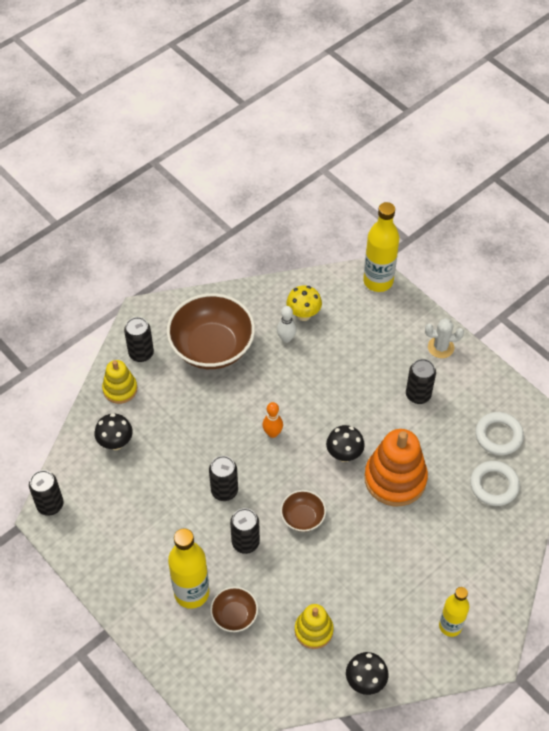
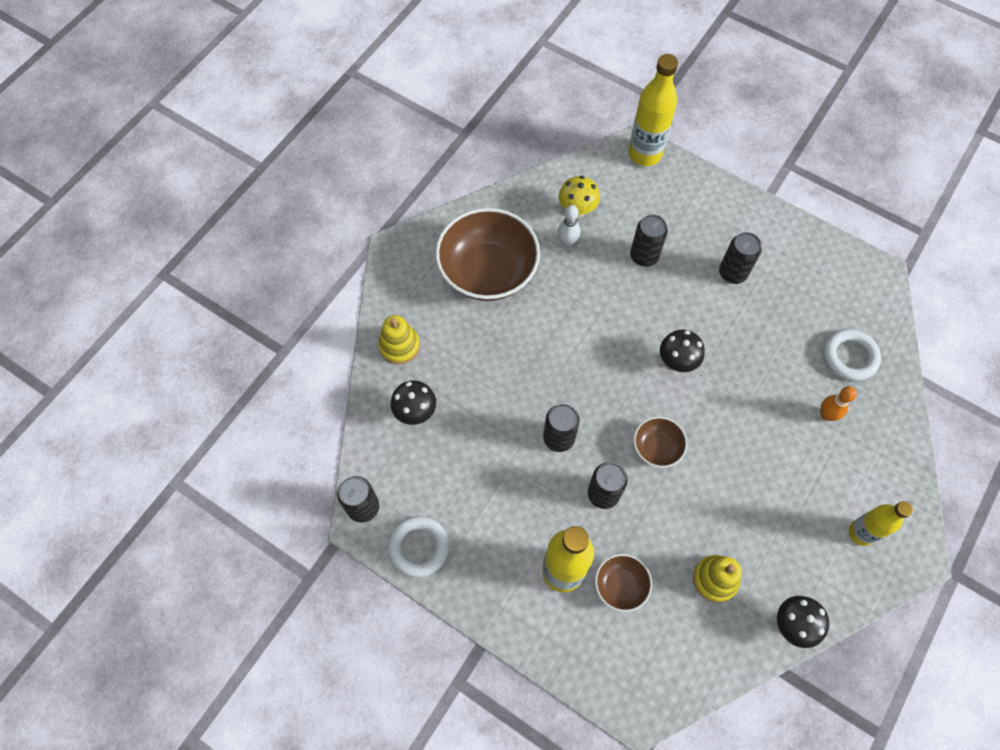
camera: 15 degrees left, 10 degrees up
(141, 353) = (410, 298): black can -> black can (644, 256)
(272, 433) = (589, 356): orange bowling pin -> orange bowling pin (826, 415)
(395, 479) = (742, 376): orange stacking toy -> none
(440, 347) = (737, 213): white cactus -> none
(498, 436) = (834, 299): white ring -> white ring (419, 547)

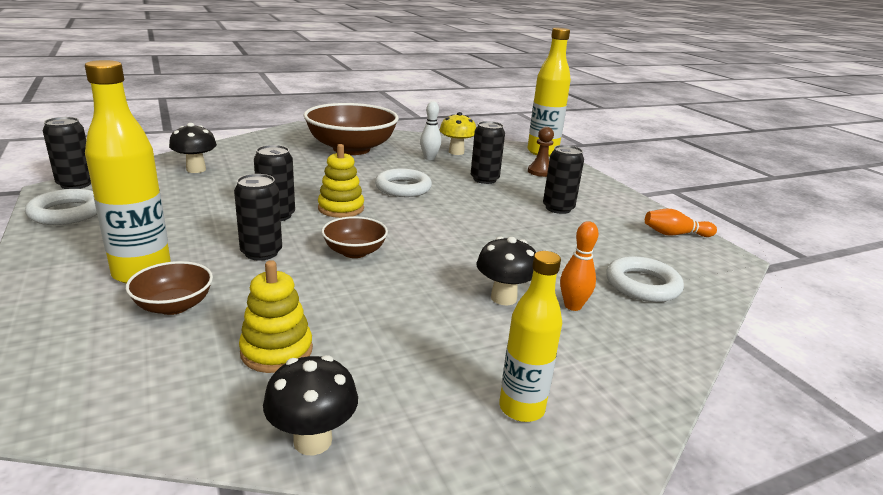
camera: 30 degrees right, 40 degrees down
(399, 346) = (239, 149): yellow stacking toy -> yellow stacking toy (341, 208)
(599, 321) = (403, 188): none -> white ring
(673, 205) = (540, 172): none -> brown pawn
(677, 362) = (443, 224): black mushroom -> black mushroom (503, 298)
(832, 260) = (675, 234): none -> orange bowling pin

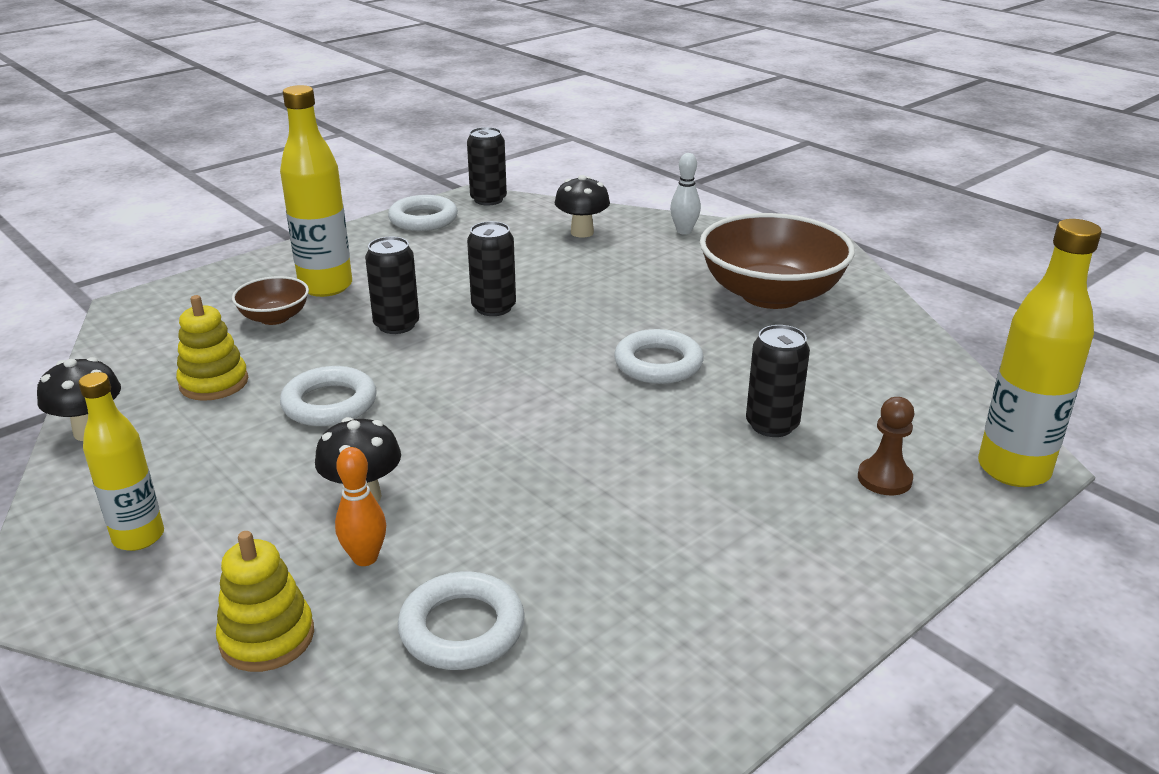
camera: 75 degrees right, 5 degrees up
(341, 208) = (546, 338): yellow stacking toy -> yellow stacking toy (267, 637)
(354, 252) = (430, 374): brown bowl -> none
(365, 296) = (329, 404): none -> white ring
(429, 158) = (813, 360): white bowling pin -> white bowling pin (684, 231)
(456, 152) = (877, 378): yellow mushroom -> none
(558, 208) = (712, 516): black can -> none
(675, 234) = (710, 676): orange bowling pin -> none

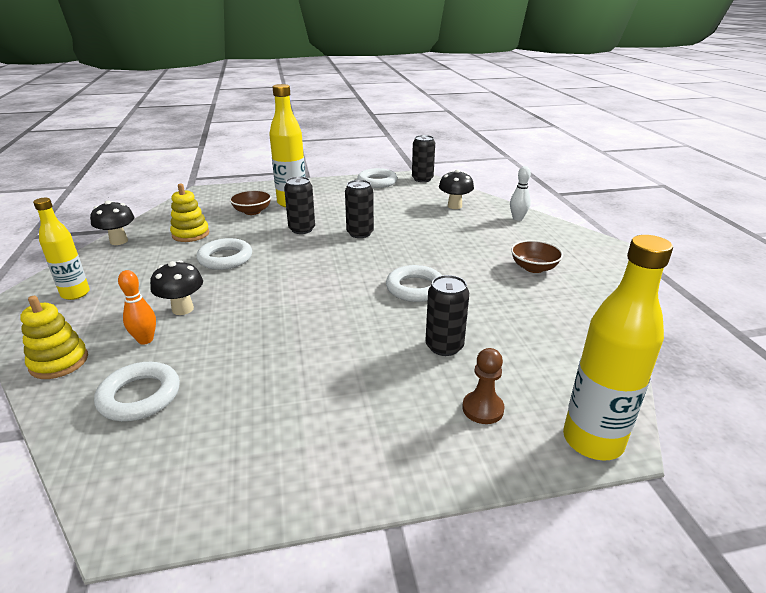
camera: 30 degrees right, 0 degrees up
(771, 295) = (534, 268): brown bowl -> brown bowl, size x0.48

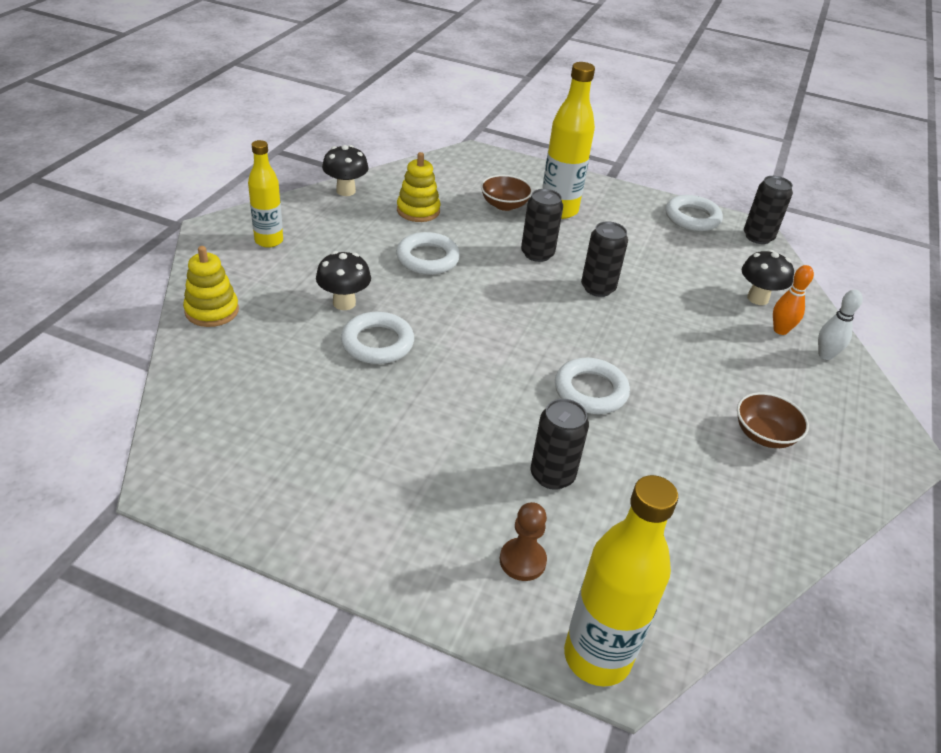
camera: 30 degrees right, 10 degrees up
(140, 396) = (247, 378): white ring -> white ring (377, 343)
(145, 340) = (290, 322): orange bowling pin -> orange bowling pin (780, 330)

